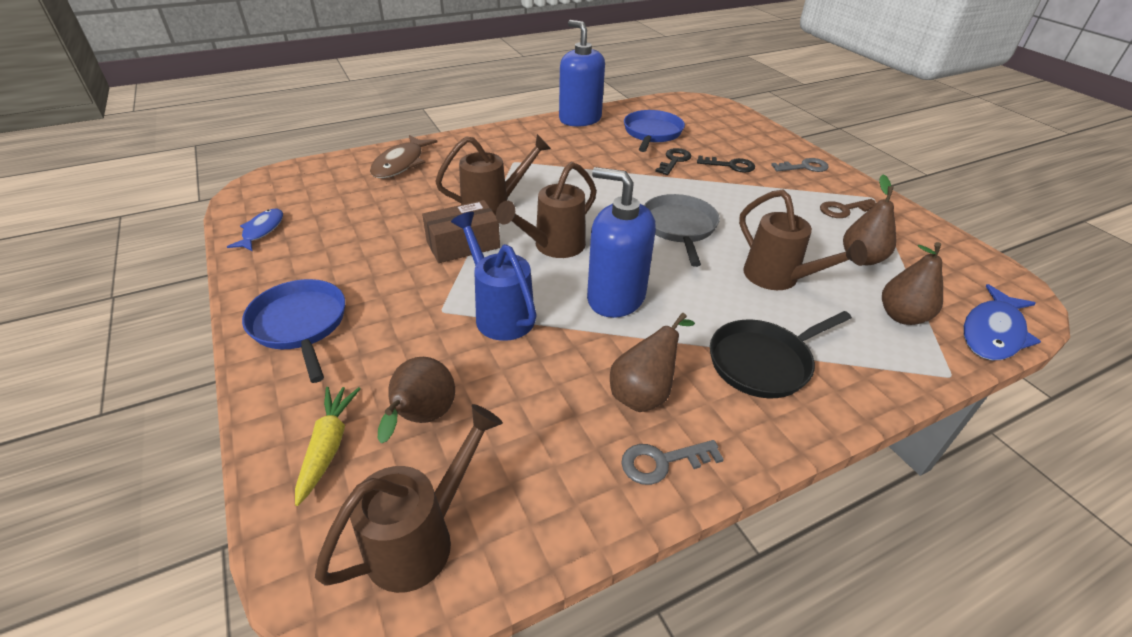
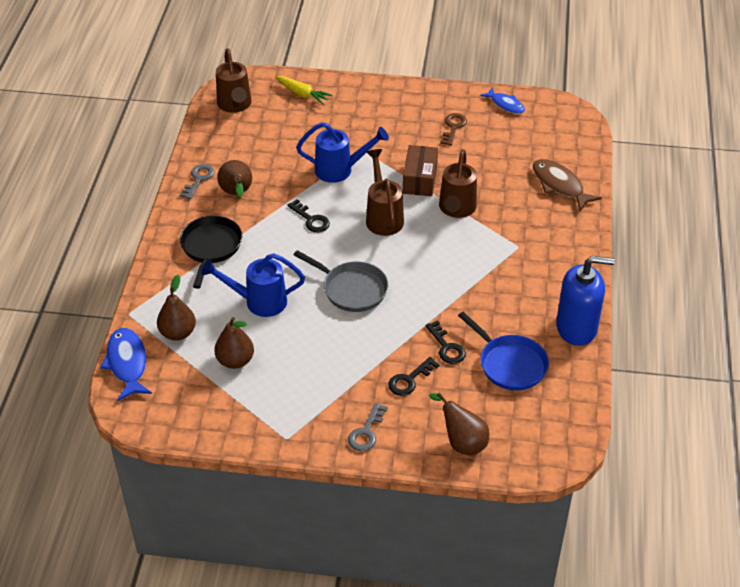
camera: 125 degrees right, 5 degrees up
(300, 325) = (394, 102): blue pan -> none
(422, 418) = (292, 122): brown pear -> brown pear (462, 442)
(615, 297) = (311, 219): blue soap dispenser -> black key
(779, 279) = (258, 302): brown watering can -> blue watering can
(844, 210) = (289, 403): brown key -> brown key (453, 127)

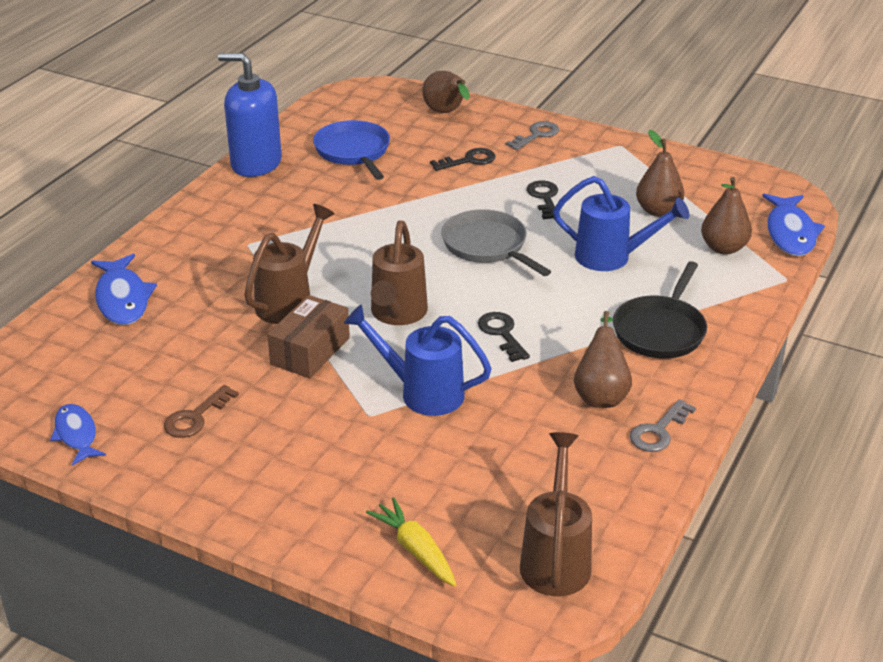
camera: 160 degrees left, 10 degrees down
(446, 347) = (410, 176): black key -> black key (544, 198)
(559, 185) = (123, 299): brown fish -> blue fish

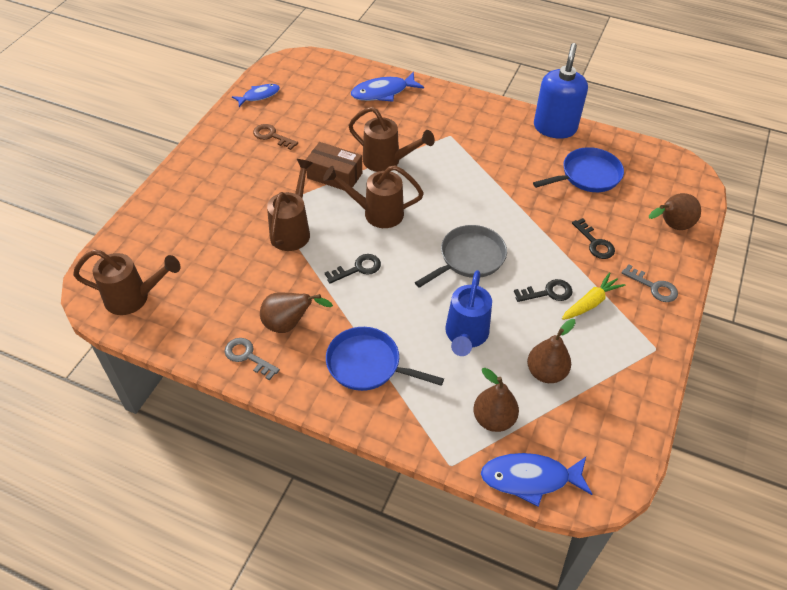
camera: 85 degrees right, 15 degrees up
(415, 550) = (152, 234): yellow carrot -> yellow carrot (591, 302)
(421, 392) = (293, 230): blue watering can -> brown watering can
(660, 330) = (367, 364): black pan -> blue pan

